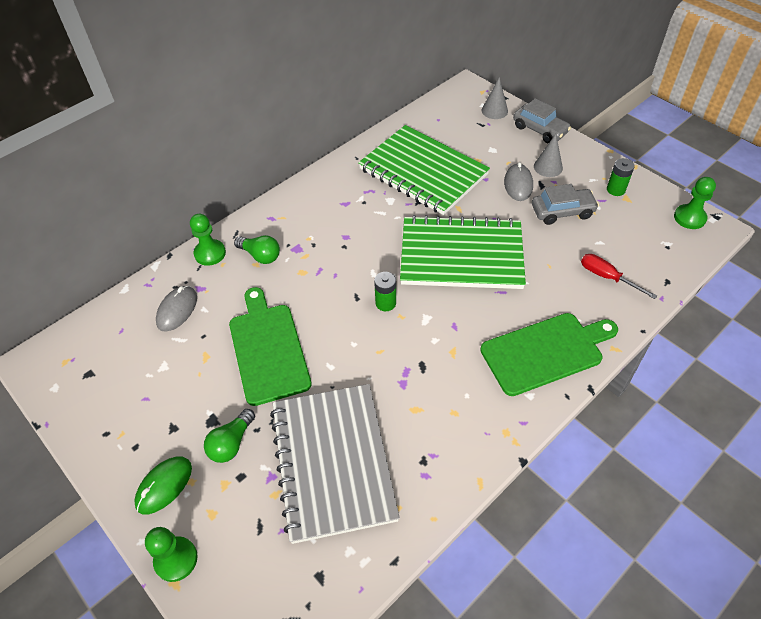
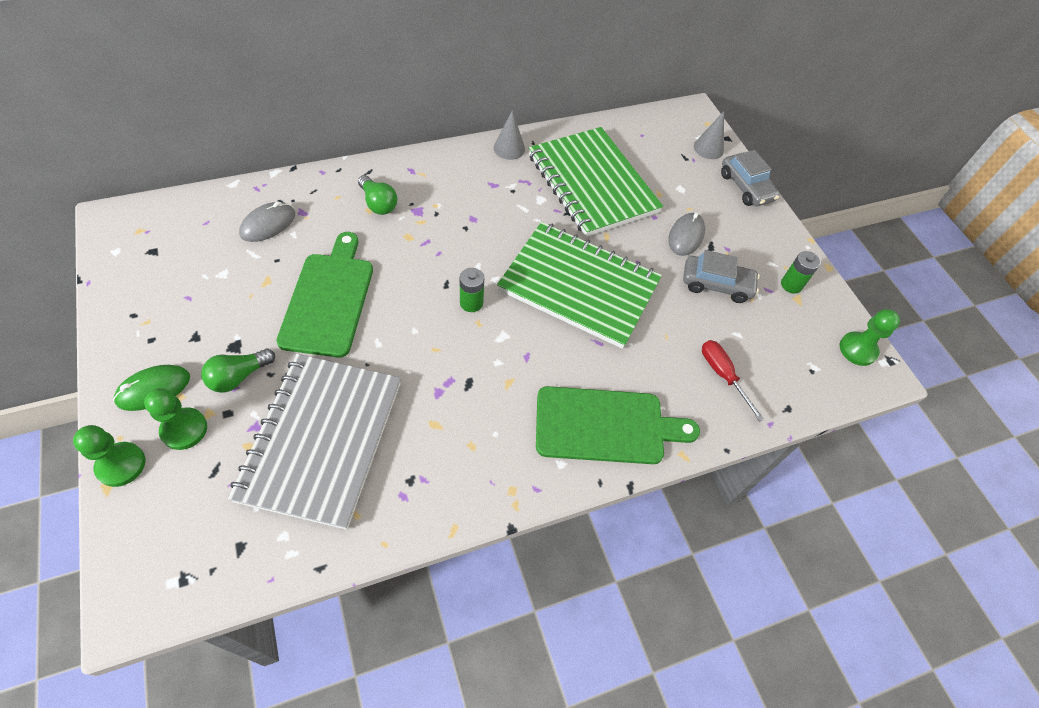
camera: 15 degrees right, 5 degrees up
(210, 253) = (332, 182): green pawn -> green pawn (184, 429)
(548, 167) = (730, 230): grey cone -> grey cone (509, 148)

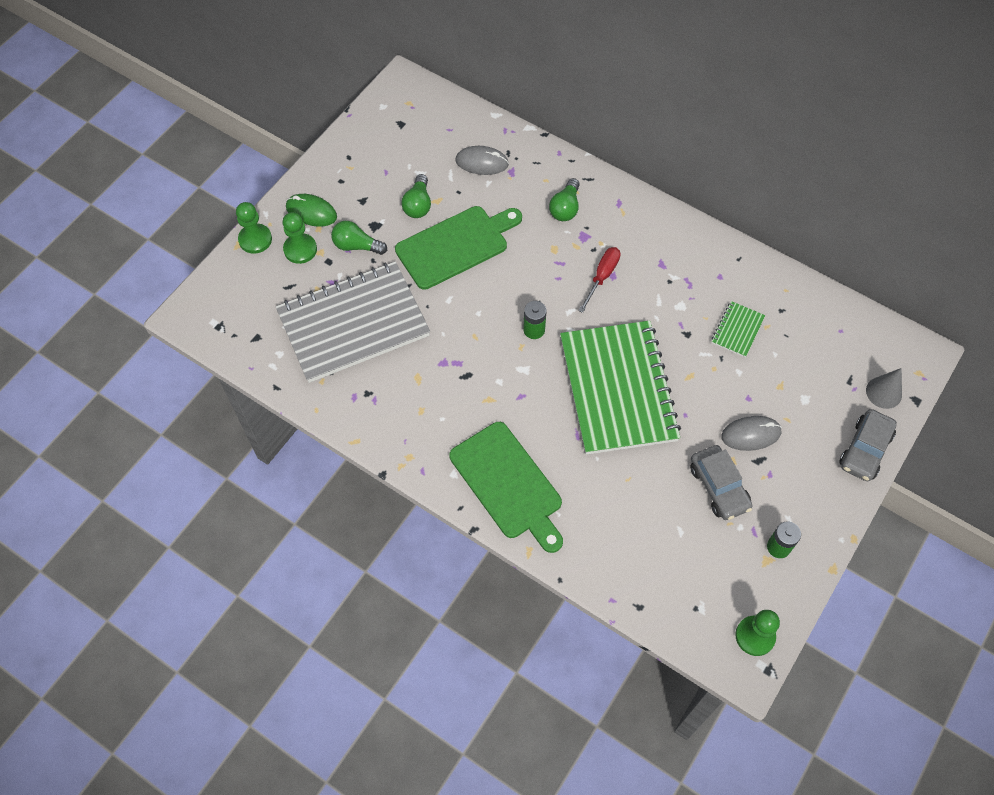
camera: 60 degrees right, 5 degrees up
(253, 297) = (418, 204): none -> green light bulb
(509, 148) = (713, 247): grey cone -> none
(592, 184) = (737, 330): green notebook -> green notebook, size x0.41
(722, 375) = (627, 541): red screwdriver -> red screwdriver (602, 277)

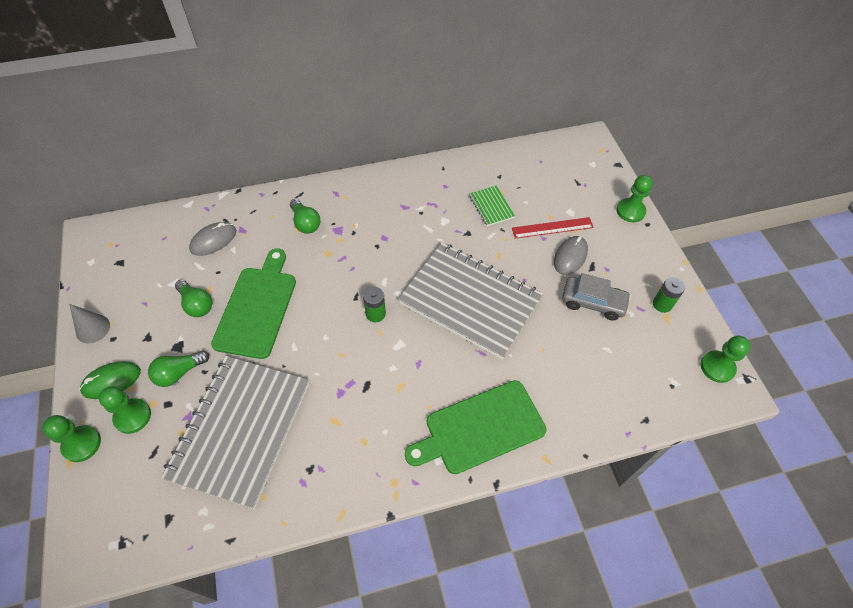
camera: 50 degrees left, 5 degrees down
(508, 484) = (480, 428): green cutting board -> green cutting board turned 150 degrees clockwise
(602, 277) = (378, 244): red screwdriver -> none
(618, 389) = (470, 301): green notebook -> grey notebook
(768, 397) = (552, 228): none -> red ruler
(865, 450) = (630, 211): grey car -> green pawn
(884, 392) = (600, 174): grey cone -> grey cone (93, 328)

